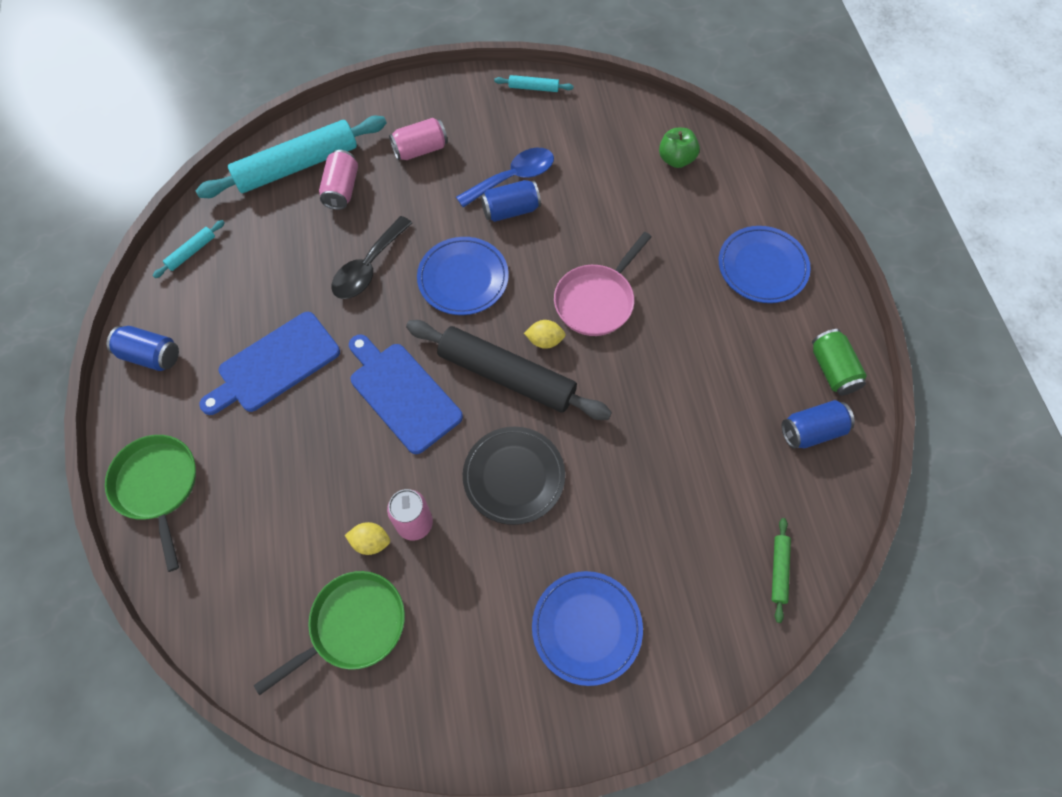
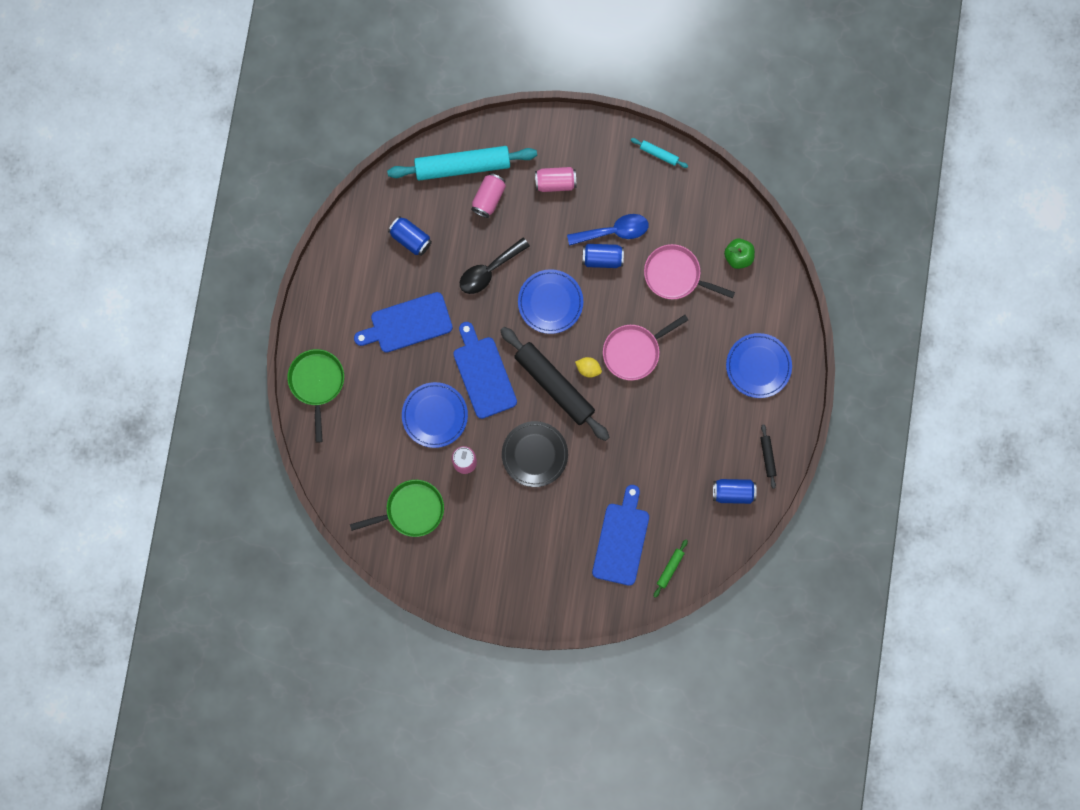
camera: 20 degrees right, 15 degrees up
(150, 355) = (329, 288): blue can -> blue can (410, 239)
(191, 252) = (372, 215): turquoise rolling pin -> none
(371, 542) = (435, 464): yellow lemon -> none
(586, 628) = (544, 560): blue plate -> blue plate (435, 415)
(610, 201) = (676, 275): none -> pink pan
(689, 554) = (621, 540): none -> blue cutting board
(832, 370) = (767, 457): green can -> black rolling pin

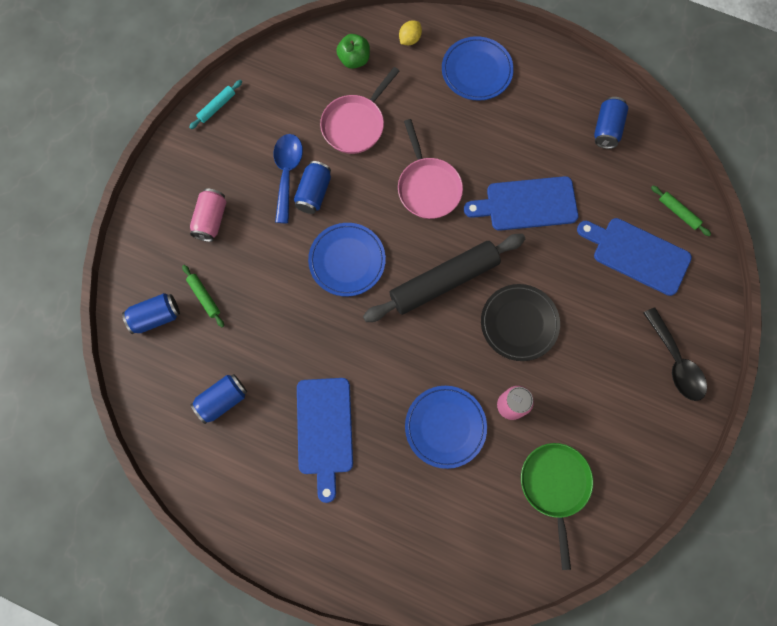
camera: 75 degrees left, 5 degrees down
(317, 383) = (367, 565): green pan -> none
(462, 166) = (156, 317): turquoise rolling pin -> blue can
(483, 374) = (410, 357): blue cutting board -> blue cutting board (527, 204)
(489, 198) = (204, 297): pink can -> green rolling pin
(489, 270) = (289, 318): black spoon -> black spoon (675, 362)
(588, 369) = (434, 240): yellow lemon -> yellow lemon (410, 39)
(767, 457) = (575, 86): black rolling pin -> none

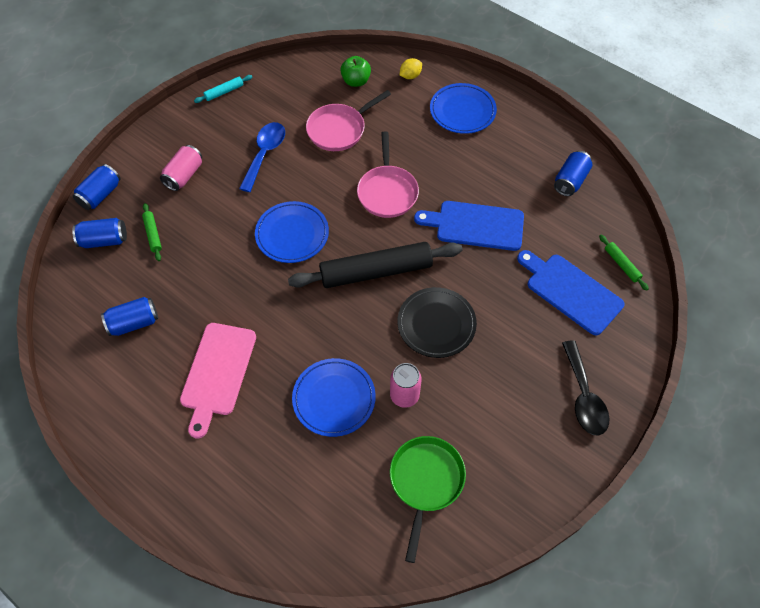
camera: 15 degrees right, 15 degrees down
(314, 193) = (282, 174): blue can -> blue can (100, 195)
(324, 430) = (217, 373): blue cutting board -> pink cutting board

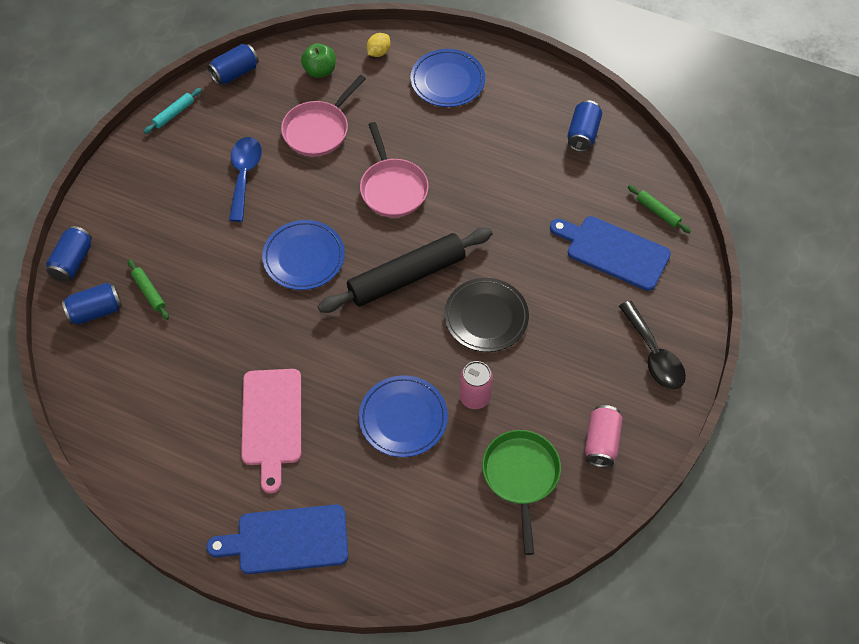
camera: 15 degrees left, 0 degrees up
(134, 323) = (162, 392): blue can -> blue can (235, 73)
(184, 175) = (161, 219): pink can -> pink can (601, 442)
(475, 225) = (497, 204): blue cutting board -> blue cutting board (287, 540)

